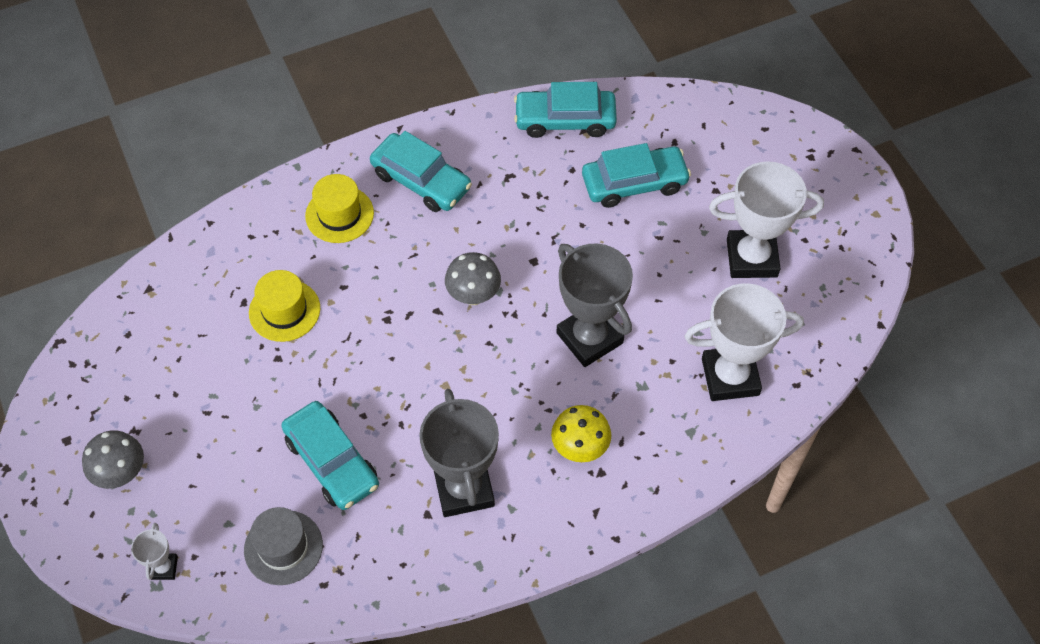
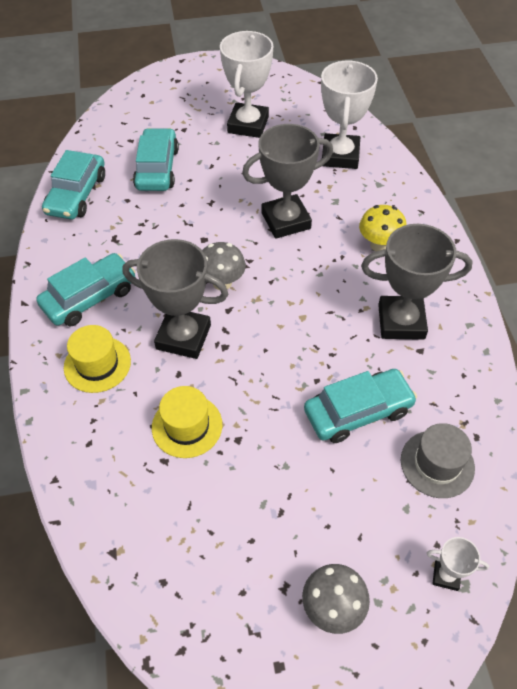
camera: 75 degrees left, 5 degrees down
(390, 279) = (183, 337): none -> grey trophy

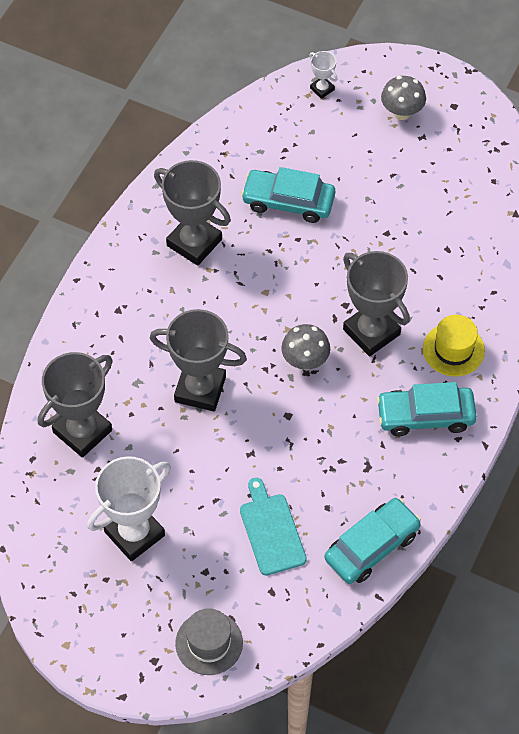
camera: 145 degrees left, 5 degrees up
(157, 168) = (271, 531): turquoise car -> turquoise cutting board
(187, 426) = (416, 263): yellow hat -> none
(340, 156) = (82, 431): white trophy -> grey trophy
(379, 245) = (144, 315): yellow mushroom -> none
(437, 464) = (267, 142): grey hat -> grey hat (209, 643)

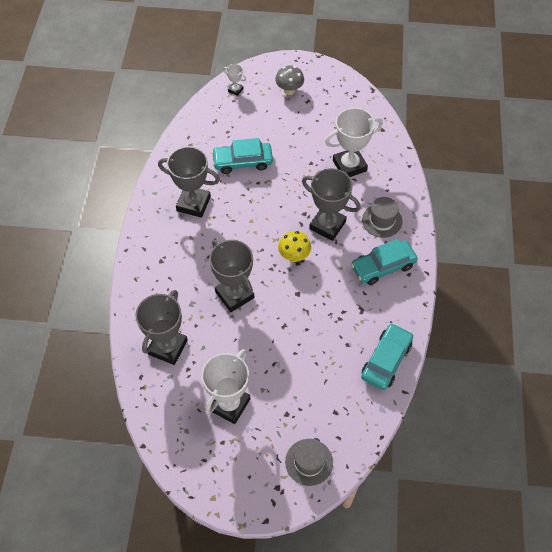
camera: 20 degrees left, 0 degrees up
(200, 389) = (234, 295): grey trophy -> grey trophy turned 60 degrees clockwise
(271, 531) = (318, 372): turquoise cutting board -> none
(305, 361) = (294, 256): grey mushroom -> yellow mushroom
(442, 254) = (349, 165): none -> white trophy
(453, 349) = (382, 220): yellow hat -> grey hat

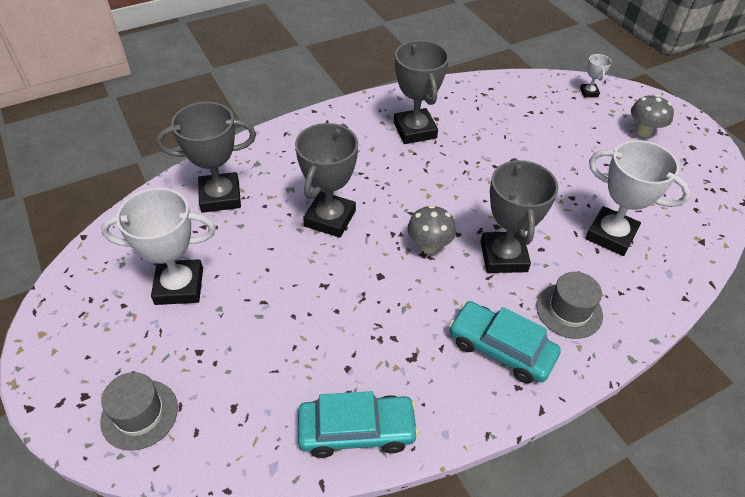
camera: 55 degrees right, 10 degrees down
(242, 162) = (507, 141): turquoise car -> none
(294, 256) = (429, 246): yellow mushroom -> grey mushroom

